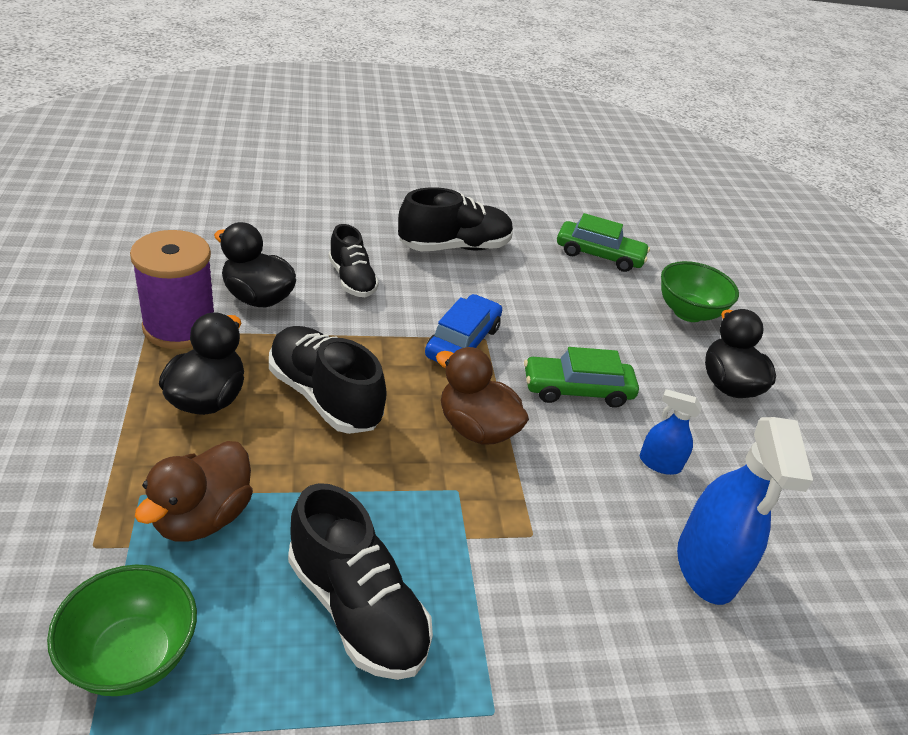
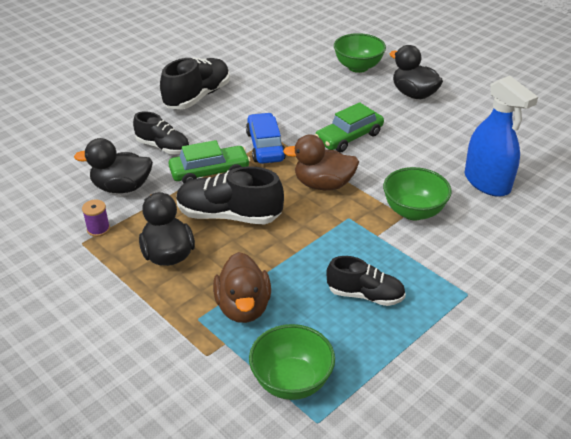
camera: 30 degrees left, 0 degrees up
(180, 327) = (98, 229): purple spool -> purple spool, size x0.43
(356, 608) = (365, 295): black shoe -> black shoe, size x0.65
(552, 538) = (413, 211): none -> green bowl
(599, 255) = (280, 59): green car -> green car (209, 172)
(659, 463) = (422, 150): blue spray bottle -> none

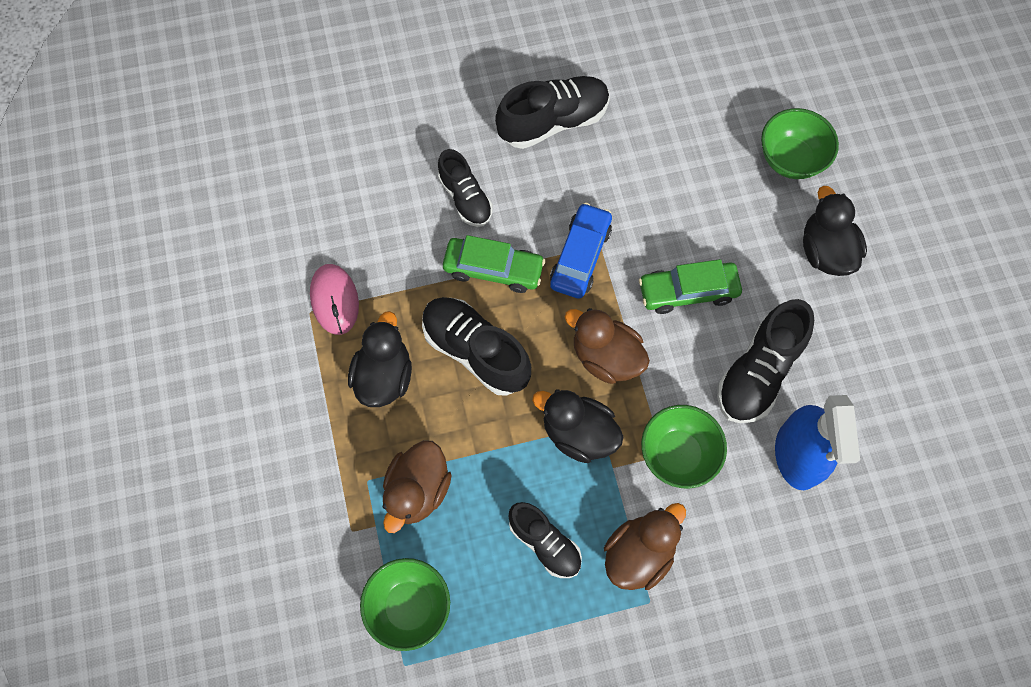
camera: 30 degrees right, 30 degrees up
(98, 229) = (334, 300): purple spool -> pink mouse
(122, 187) = (388, 245): black duck -> black duck (578, 433)
(426, 155) = (758, 372): none -> black shoe
(436, 271) = (639, 553): none -> brown duck

